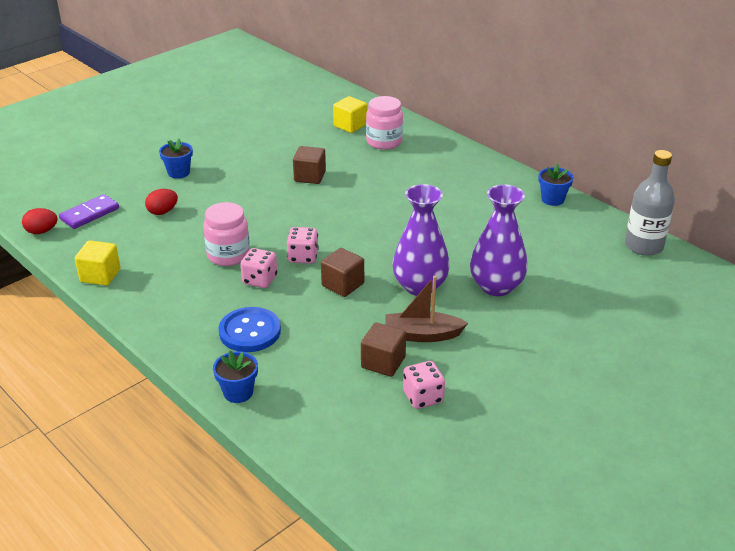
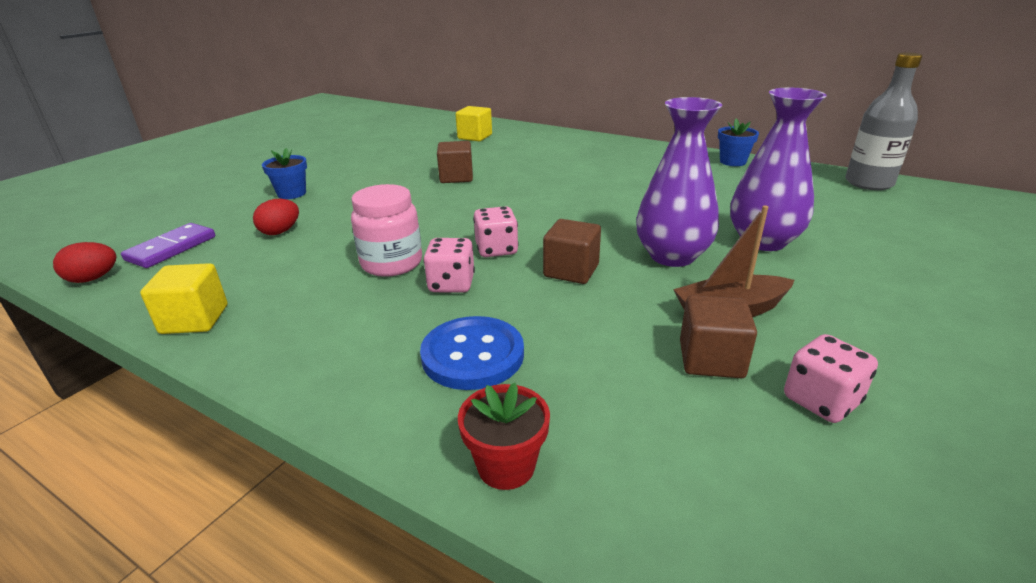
camera: 15 degrees left, 5 degrees down
(238, 392) = (506, 466): blue flower pot -> red flower pot
(384, 142) = (519, 143): pink jar -> none

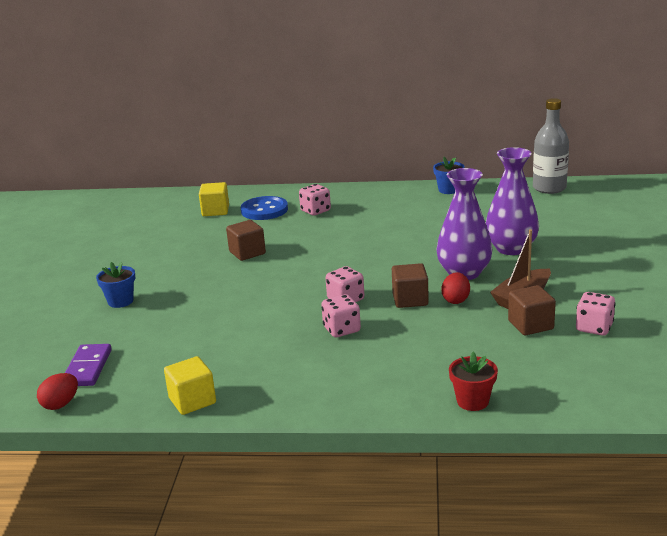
camera: 25 degrees left, 5 degrees down
(280, 232) = (161, 332): red egg -> red egg (456, 300)
(391, 263) = (283, 329): pink jar -> none
(473, 355) = (402, 362): blue button -> blue button (264, 210)
(566, 154) = (315, 211): none -> pink dice

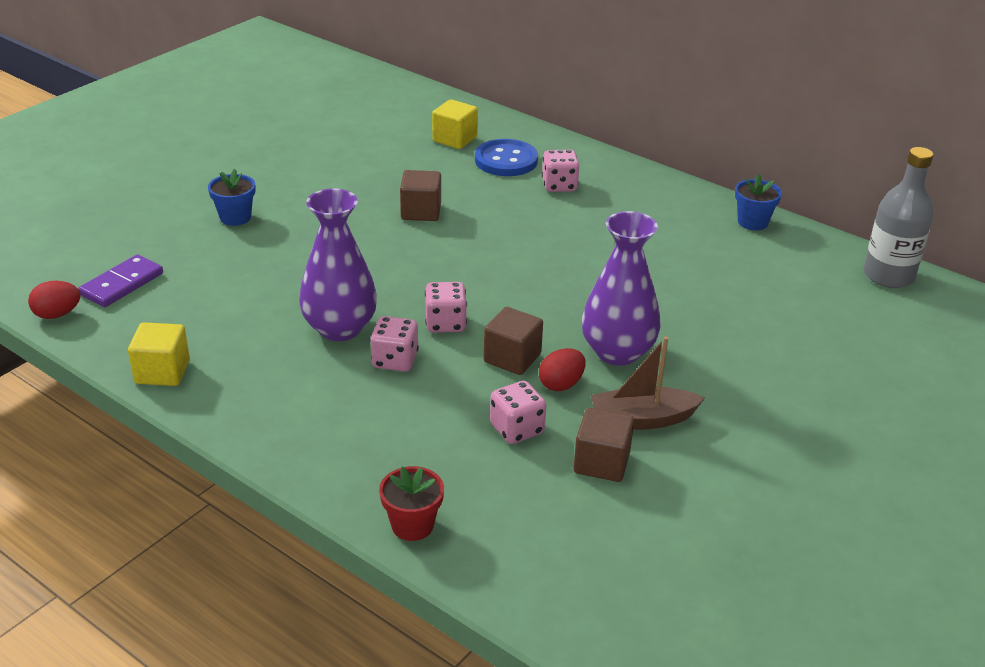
camera: 30 degrees right, 10 degrees up
(511, 248) = (718, 344): purple vase -> purple vase (340, 328)
(594, 328) = (671, 507): pink dice -> pink dice (517, 429)

